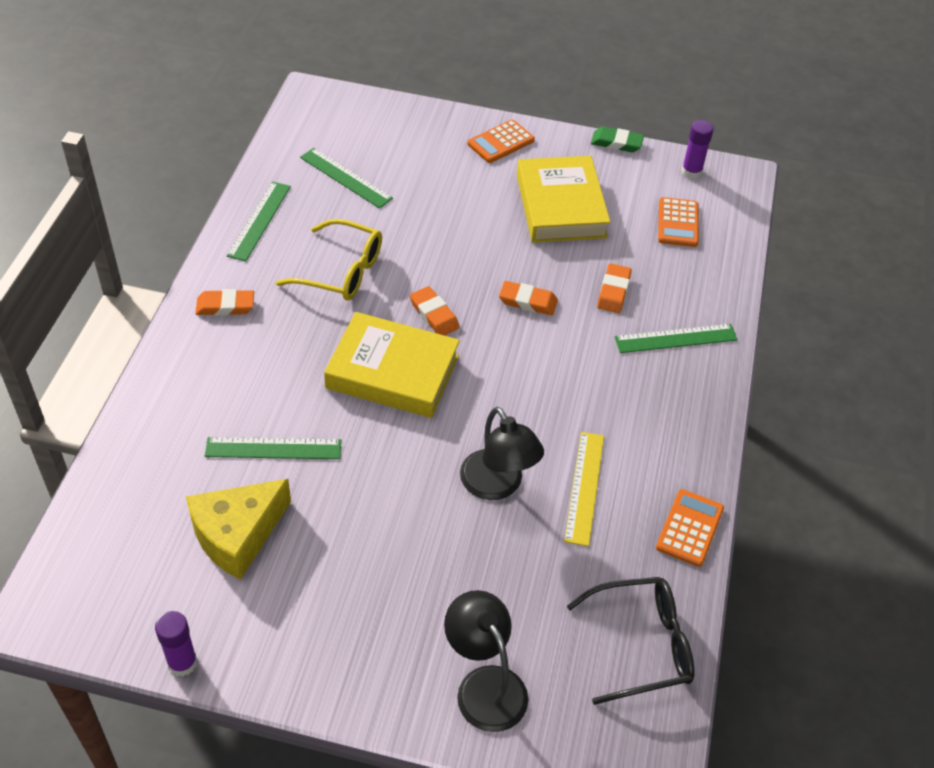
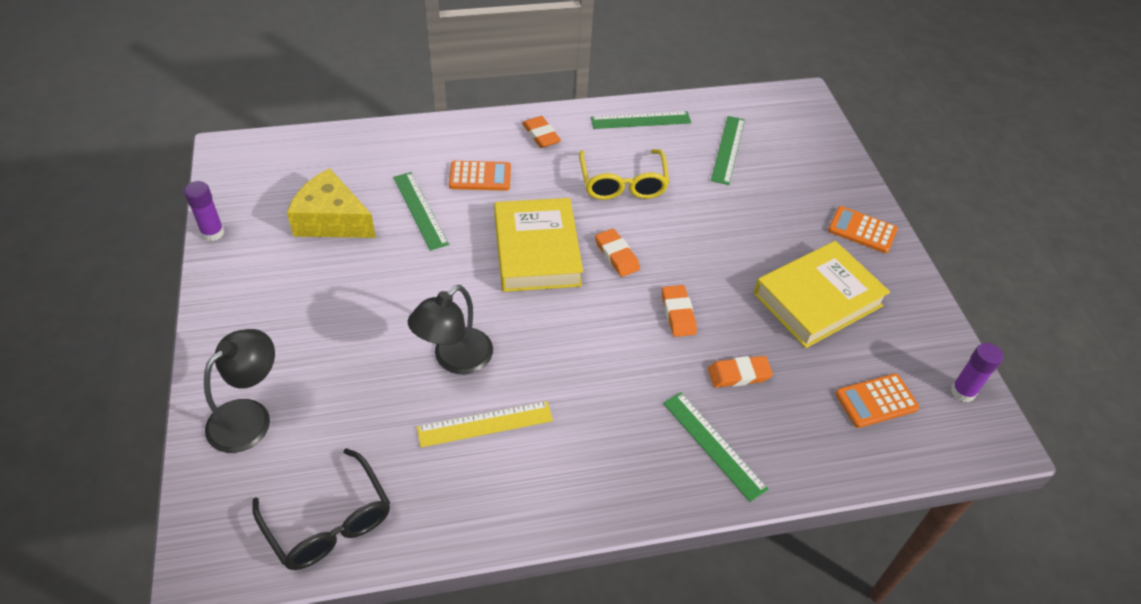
camera: 65 degrees right, 0 degrees up
(434, 314) = (616, 255): orange eraser -> orange eraser turned 60 degrees counterclockwise
(616, 143) = (945, 316): green eraser -> none
(689, 528) = (479, 525): orange calculator -> orange calculator (480, 176)

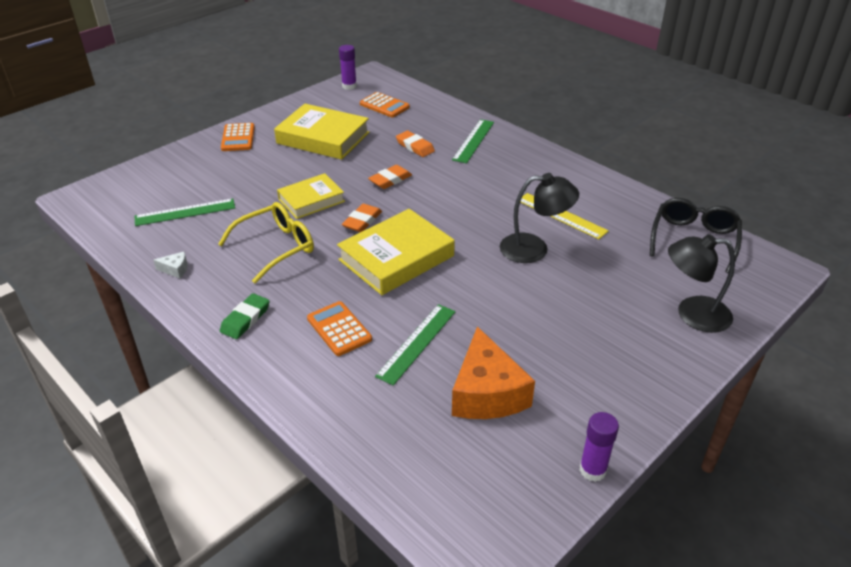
camera: 120 degrees left, 10 degrees down
(331, 220) = (487, 393): yellow cheese -> orange cheese
(541, 135) = (245, 319): orange eraser -> green eraser
(640, 120) = (175, 269): green ruler -> white cheese
(684, 235) = (311, 200): none -> yellow book

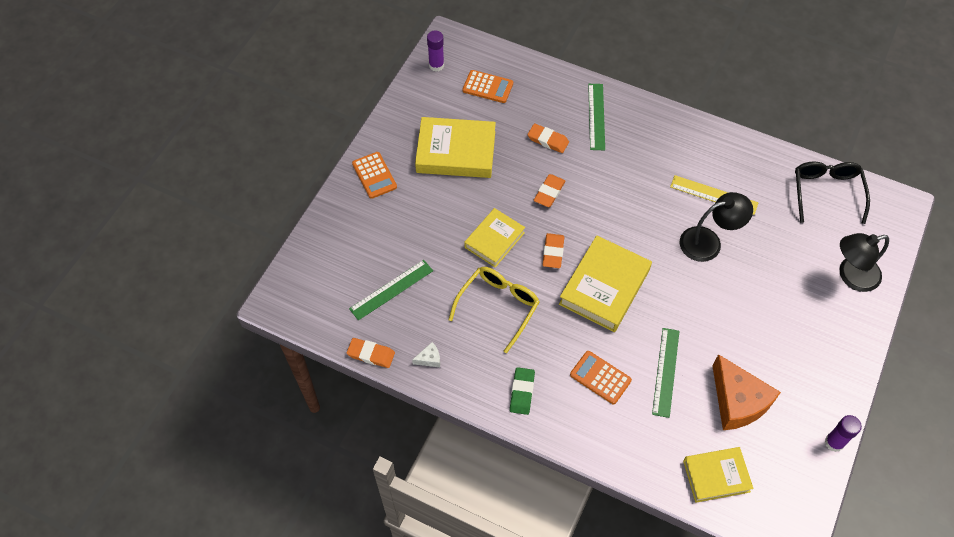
camera: 20 degrees left, 20 degrees up
(124, 252) = (371, 354): none -> orange eraser
(414, 460) = (716, 476): none -> yellow book

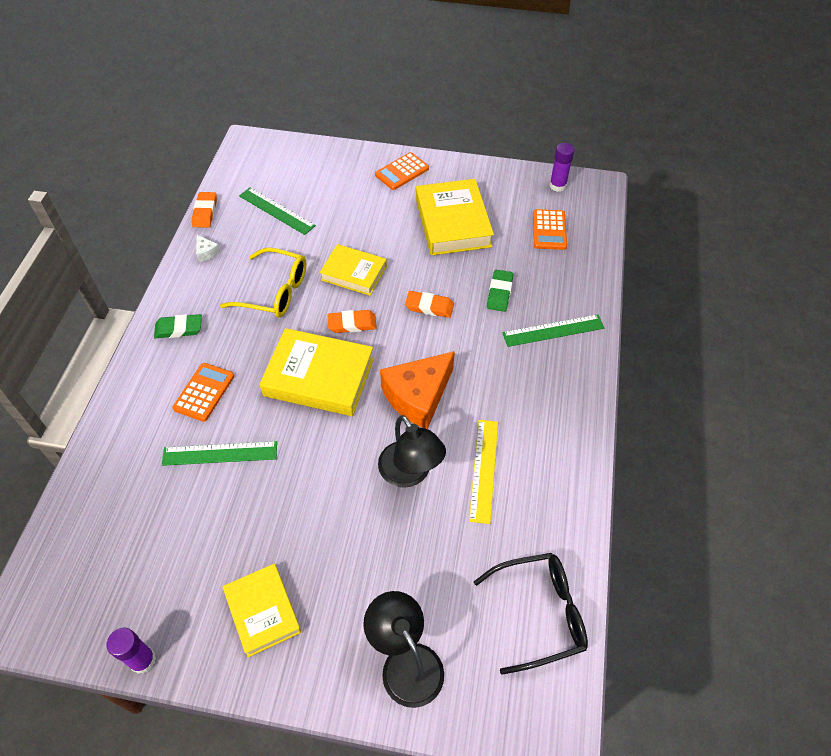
camera: 75 degrees right, 5 degrees down
(548, 140) = (499, 293): orange eraser -> green eraser
(716, 476) = (91, 524): yellow book -> yellow book (263, 611)
(737, 401) = (190, 535): orange cheese -> orange cheese (418, 396)

